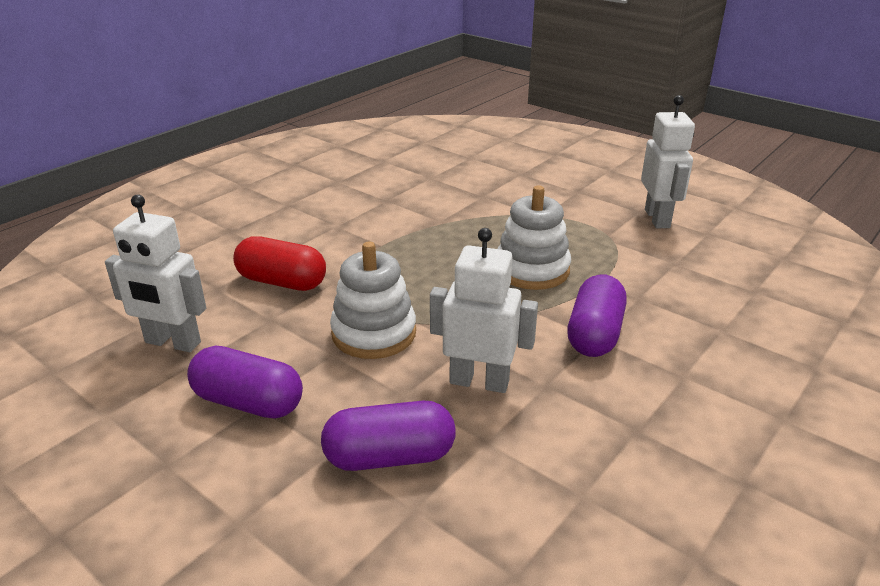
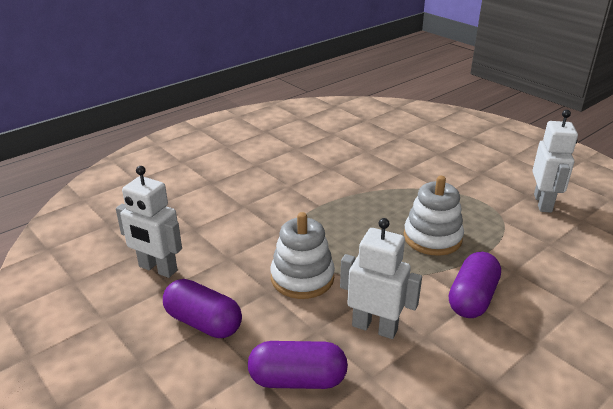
camera: 10 degrees right, 0 degrees up
(282, 282) = (242, 228): red capsule -> none

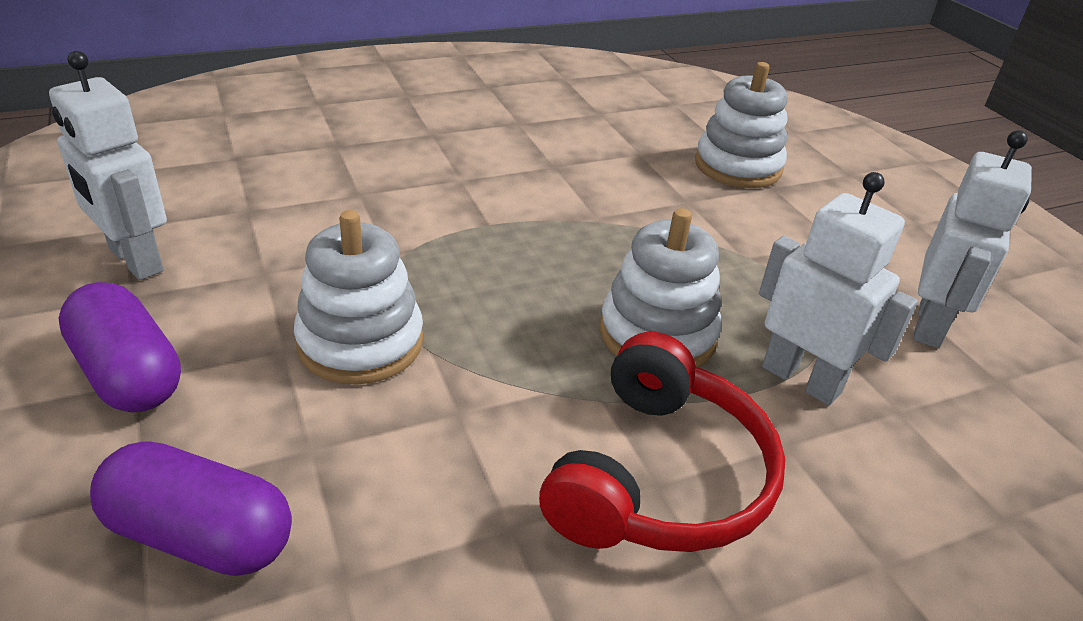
camera: 15 degrees right, 5 degrees up
(375, 327) = (423, 477): white robot -> white robot (801, 379)
(417, 147) = (737, 166): none -> white stacking toy
(472, 298) = (659, 476): purple capsule -> red headphones

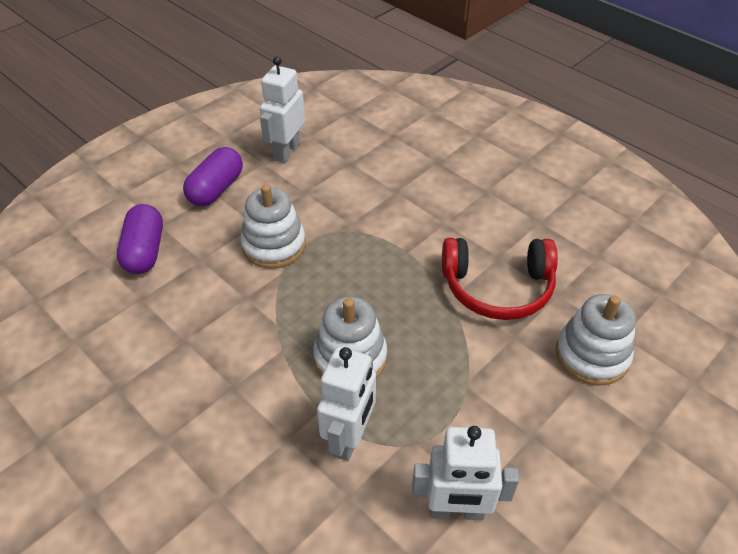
camera: 70 degrees right, 10 degrees up
(659, 476) = (238, 387): red headphones -> red headphones (497, 288)

